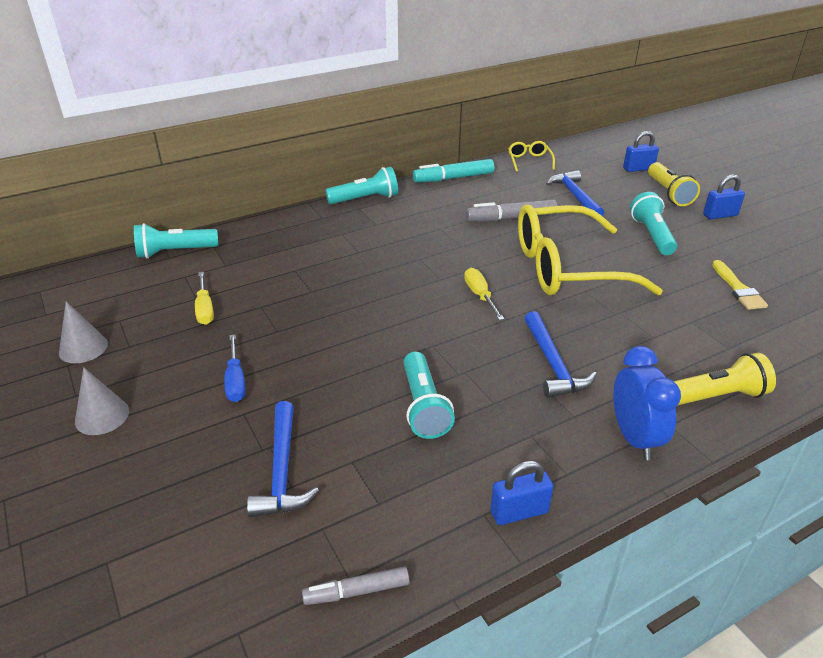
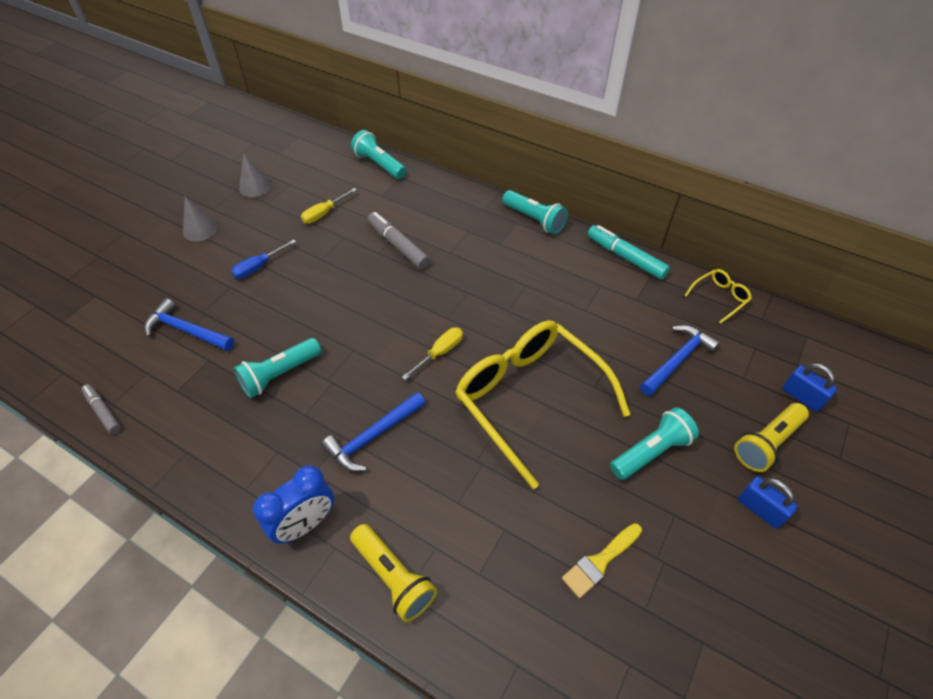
camera: 60 degrees right, 15 degrees up
(282, 470) = (187, 330): blue hammer -> blue hammer turned 60 degrees clockwise
(511, 218) = (586, 326): grey marker -> grey marker (398, 245)
(519, 512) = (195, 471): blue padlock -> none

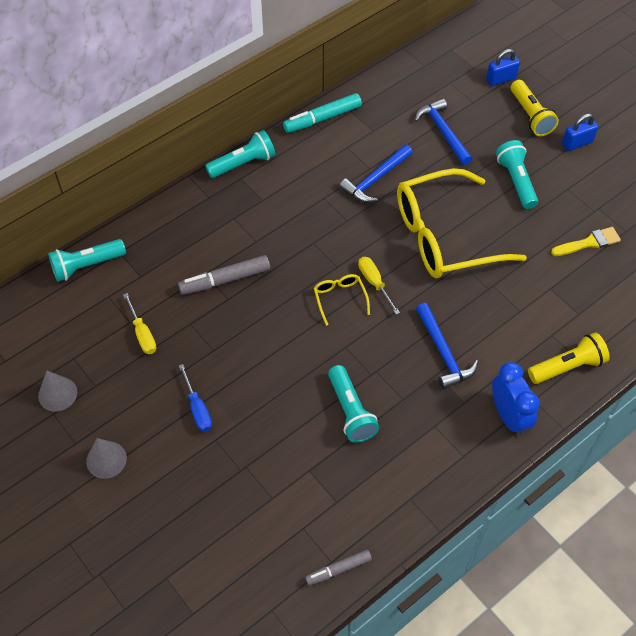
camera: 70 degrees left, 5 degrees up
(187, 330) = (261, 486): blue hammer -> blue hammer (375, 179)
(600, 562) = (589, 243): yellow brush -> yellow brush turned 90 degrees counterclockwise
(719, 297) = (393, 80): yellow glasses -> yellow glasses (340, 299)

